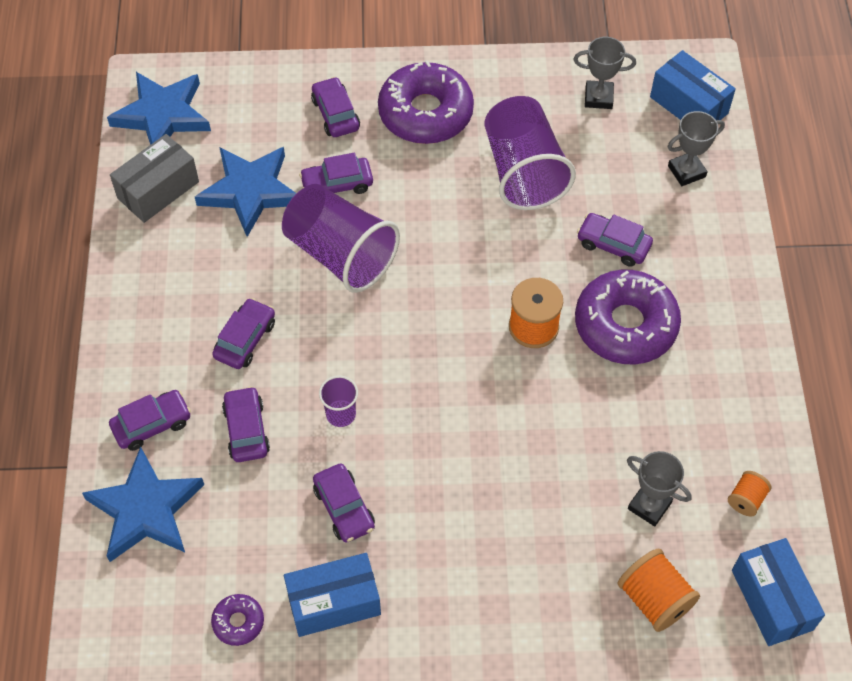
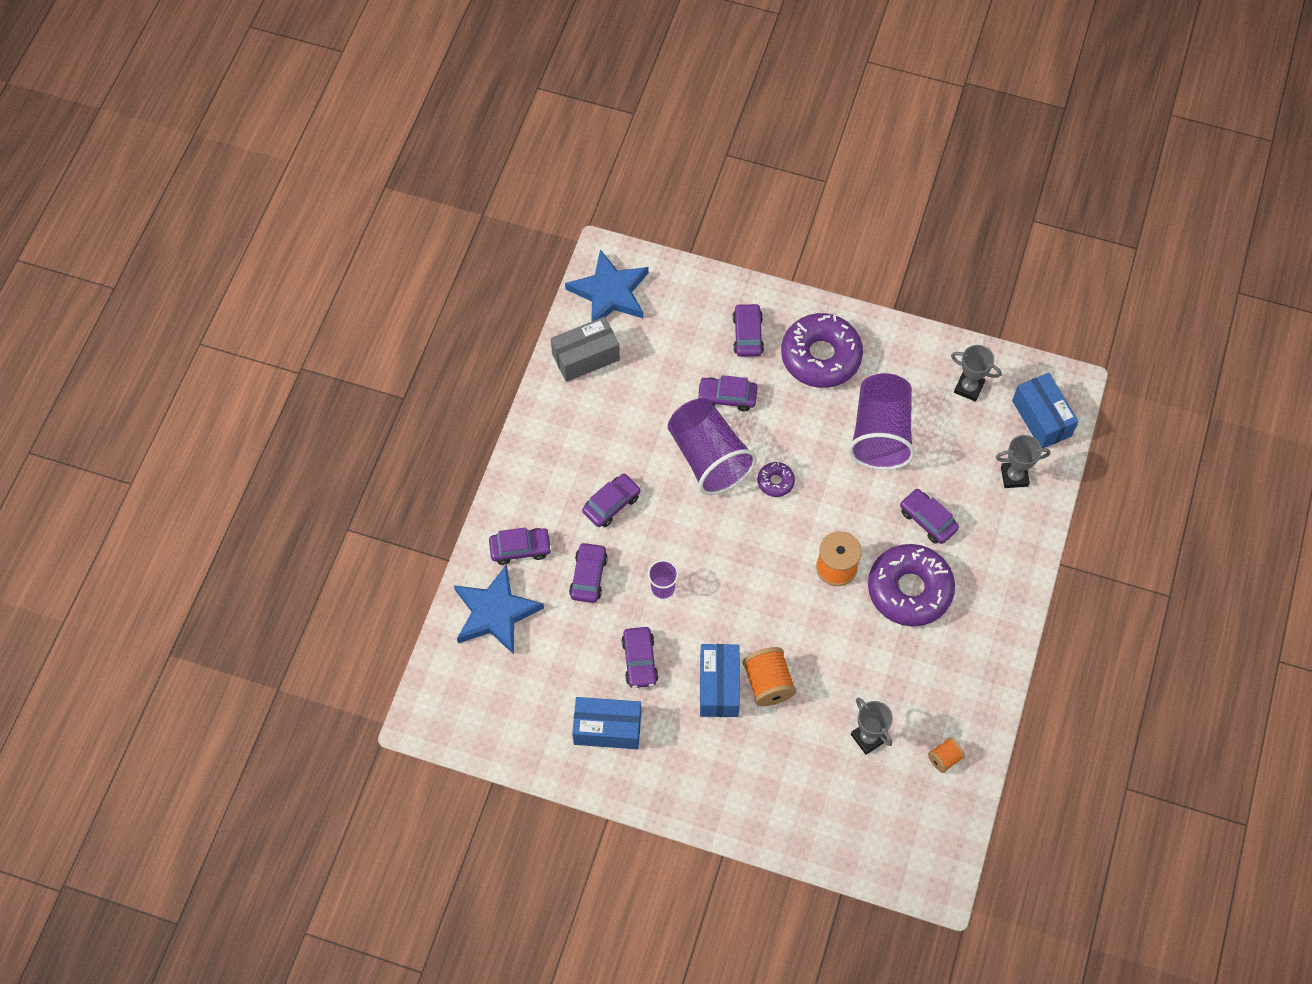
camera: 20 degrees right, 5 degrees up
(238, 622) = (534, 719): purple donut -> purple donut (775, 482)
(250, 191) = (656, 381): blue star -> none
(654, 599) = (842, 808): orange spool -> orange spool (768, 683)
(772, 600) = (930, 839): blue box -> blue box (719, 686)

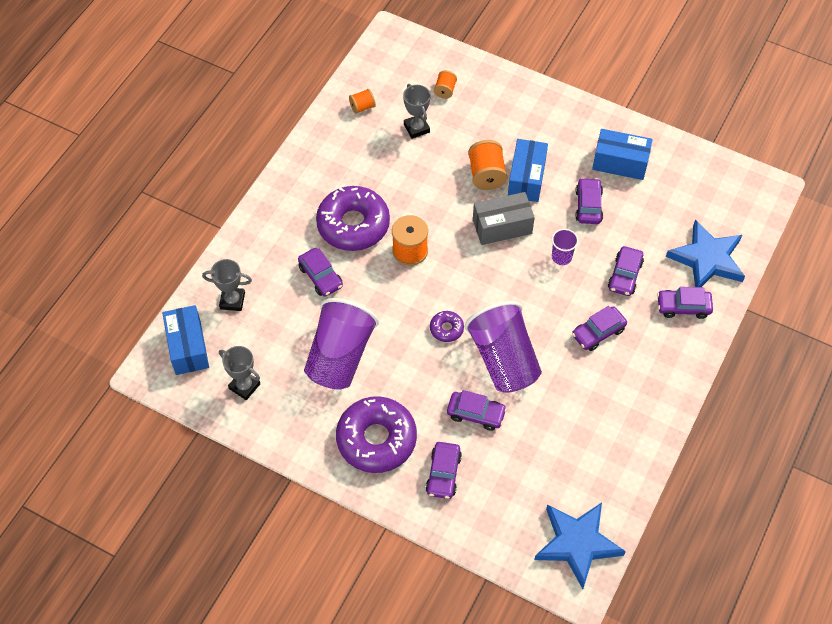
camera: 170 degrees left, 5 degrees down
(586, 357) = (609, 476): grey box -> grey box (502, 226)
(845, 803) = (445, 90): none -> orange spool

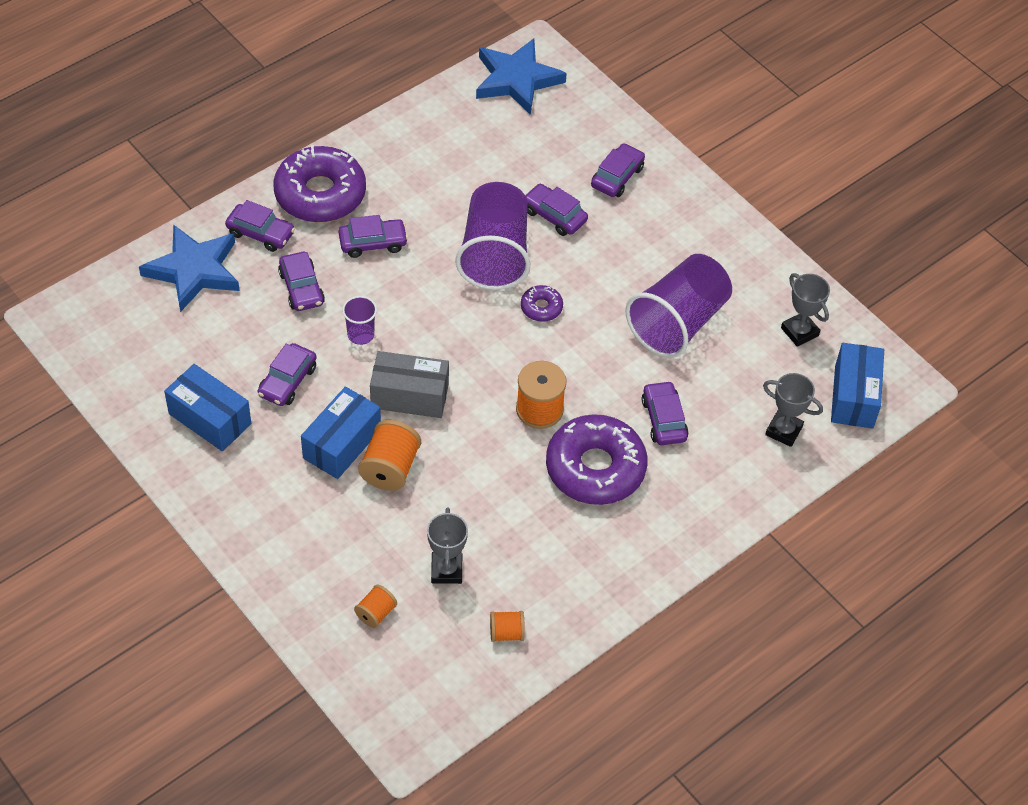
camera: 160 degrees left, 5 degrees down
(376, 439) = (672, 230): purple donut -> purple donut (320, 194)
(624, 275) = (301, 288): purple car -> purple car turned 120 degrees clockwise

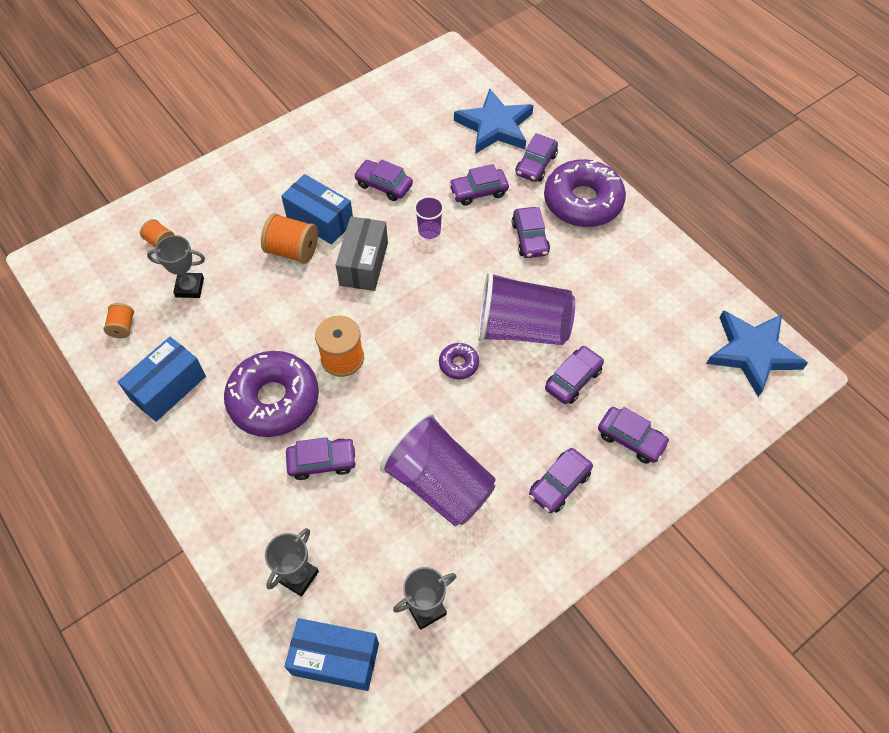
camera: 95 degrees right, 5 degrees up
(210, 419) = (351, 141): blue box -> blue box (168, 388)
(669, 232) = (559, 484): none -> purple car

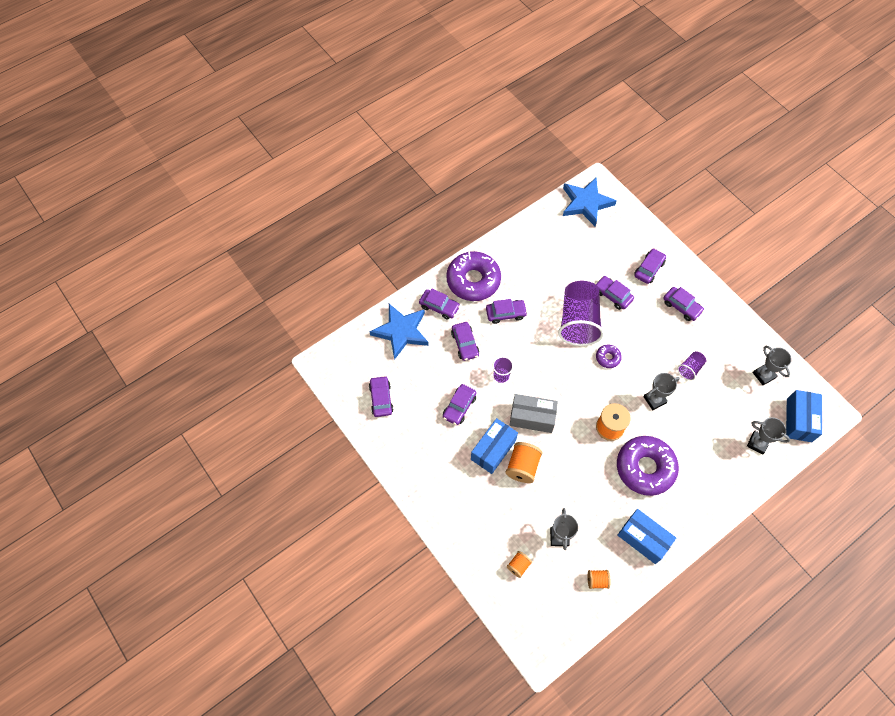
camera: 90 degrees left, 5 degrees up
(322, 462) = (685, 435): purple car -> purple car (381, 399)
(385, 424) = (654, 400): none -> grey trophy
(439, 483) = (690, 369): purple cup -> purple cup, size x0.45

